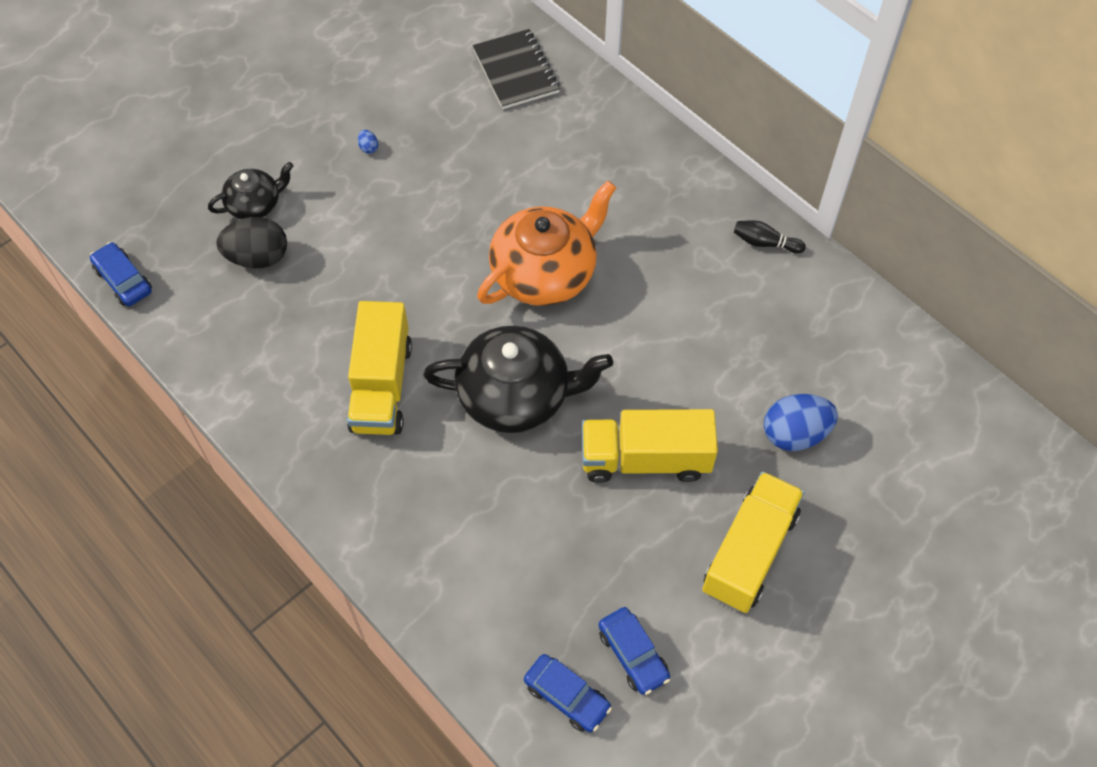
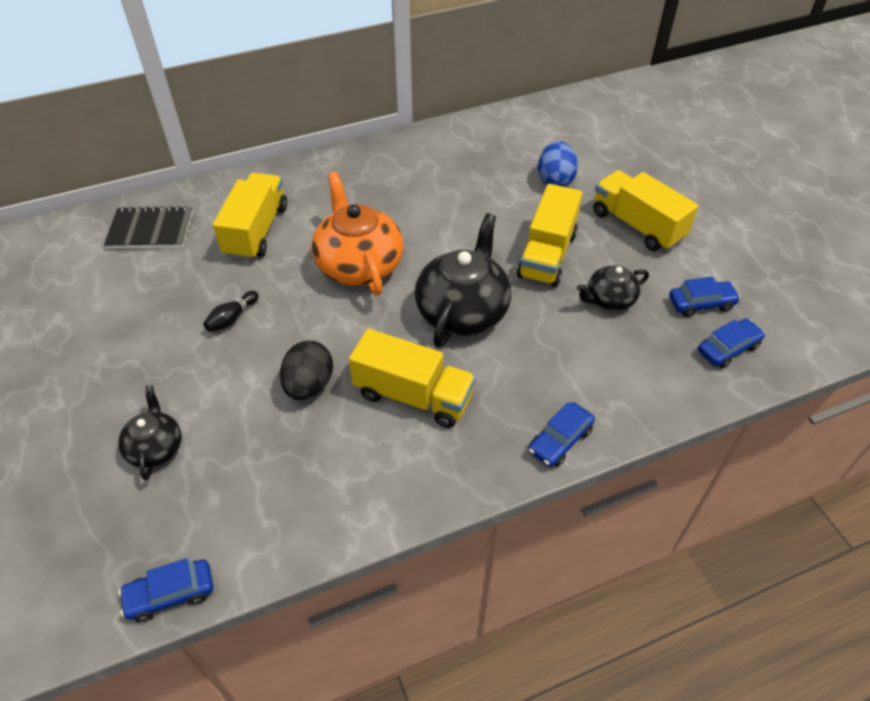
camera: 70 degrees left, 10 degrees down
(258, 257) = (220, 459): black egg -> black egg (309, 385)
(368, 148) = (154, 344): blue egg -> none
(369, 538) = (560, 440): none -> blue car
(555, 160) = (256, 231): none -> yellow truck
(596, 546) = (609, 299): none -> black teapot
(765, 243) = (399, 150): black bowling pin -> black bowling pin (232, 318)

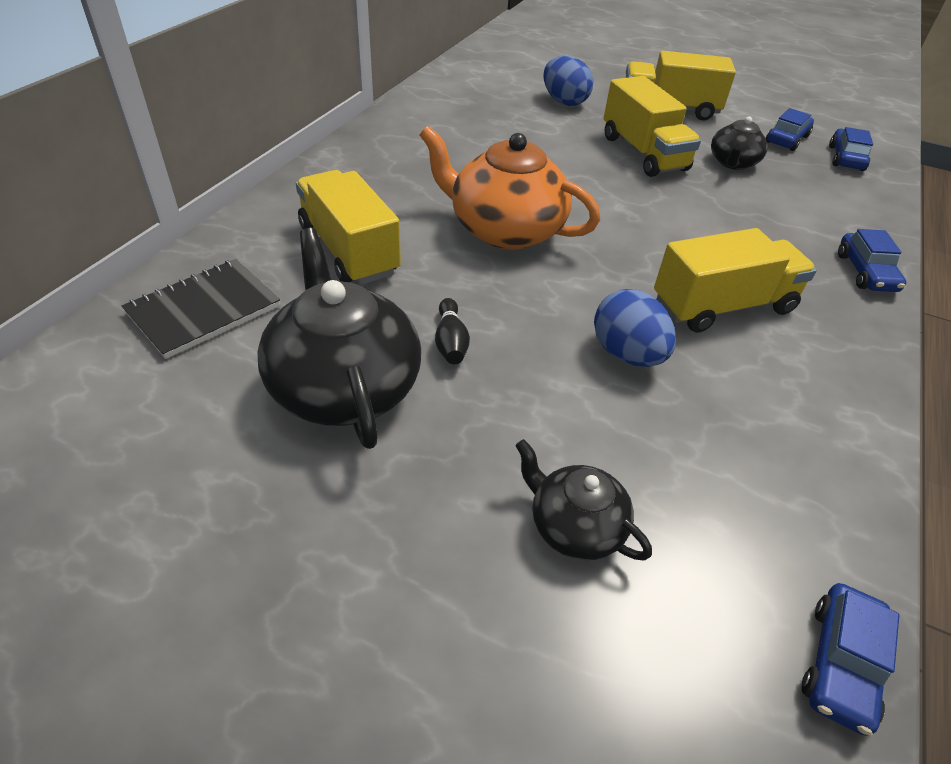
camera: 45 degrees left, 5 degrees down
(309, 385) = (627, 354): black egg -> blue egg
(463, 311) = (650, 221): black teapot -> black teapot (344, 386)

